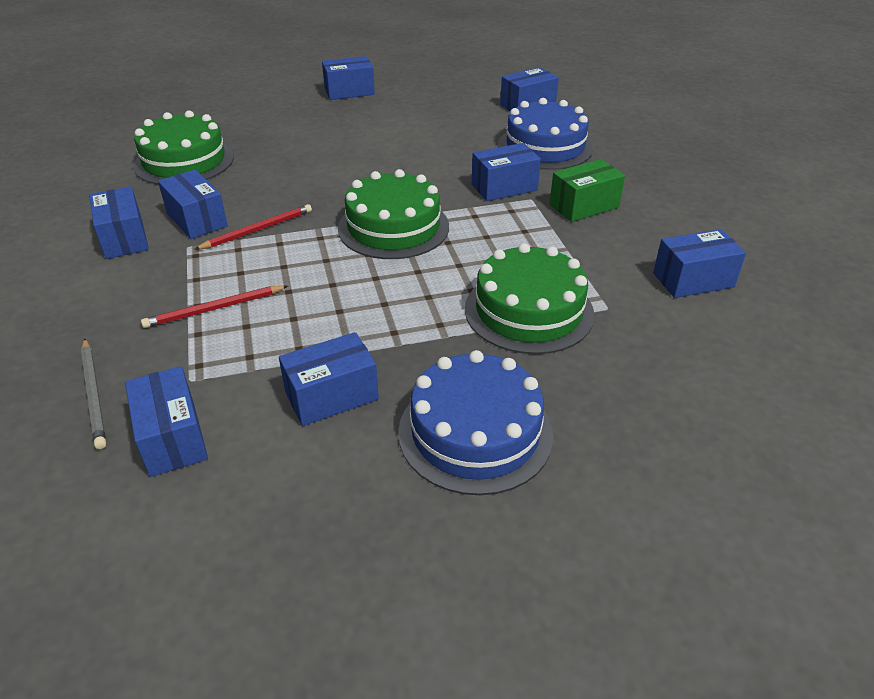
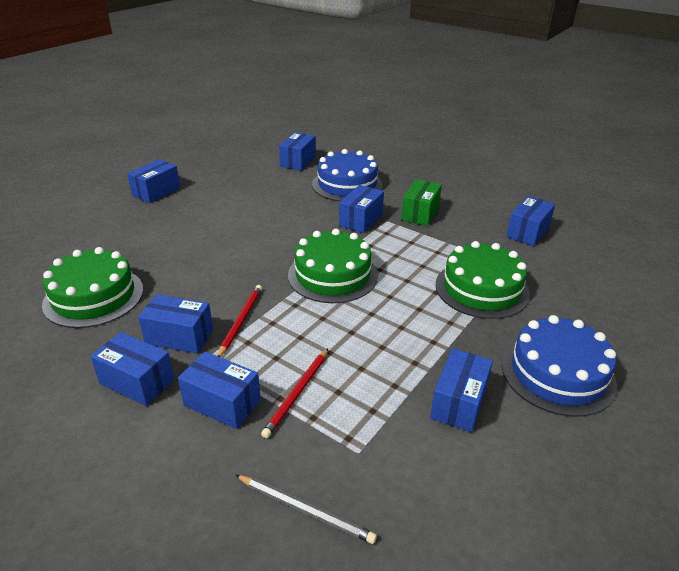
camera: 40 degrees left, 5 degrees down
(172, 438) = (408, 498): blue box -> blue box (222, 403)

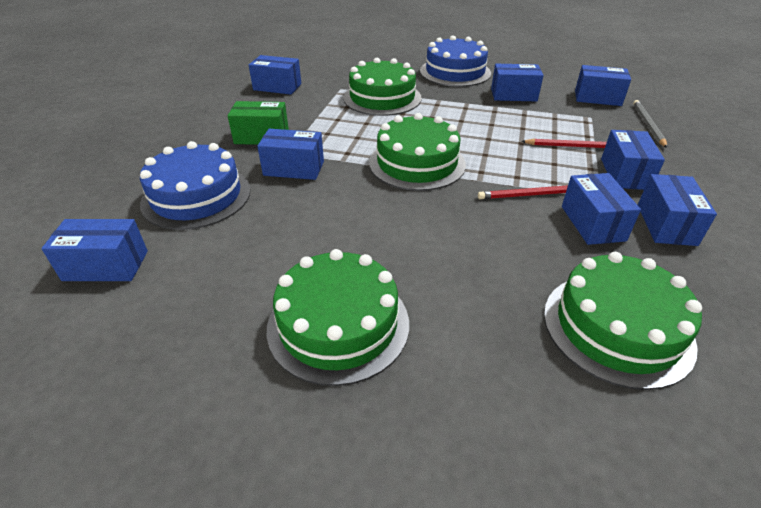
camera: 110 degrees left, 5 degrees up
(156, 192) = (285, 430): blue box -> blue box (597, 98)
(196, 211) = (338, 324): none -> green cake

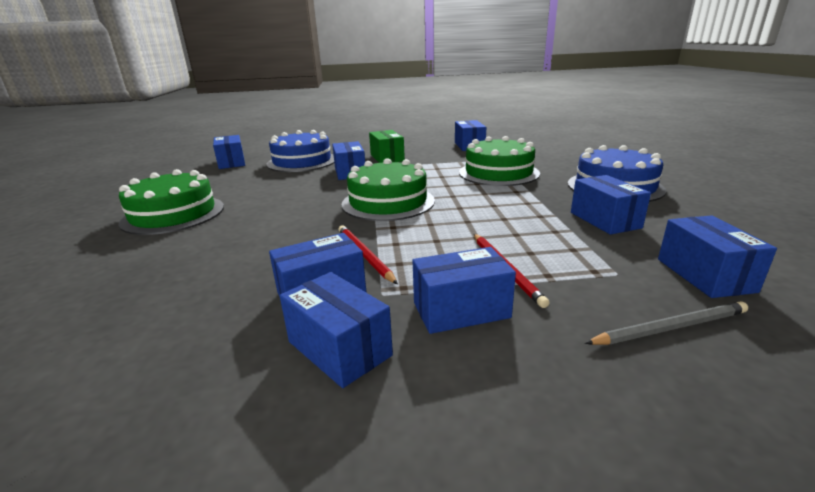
camera: 70 degrees right, 15 degrees down
(617, 327) = (140, 316): green cake -> none
(666, 224) = (339, 348): blue box -> blue box turned 60 degrees clockwise

